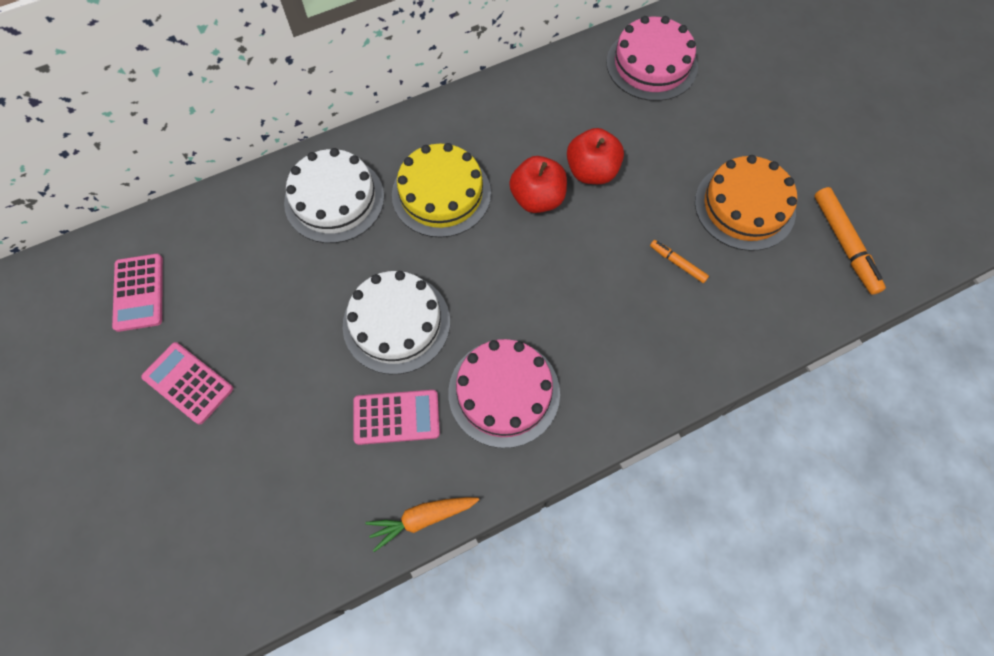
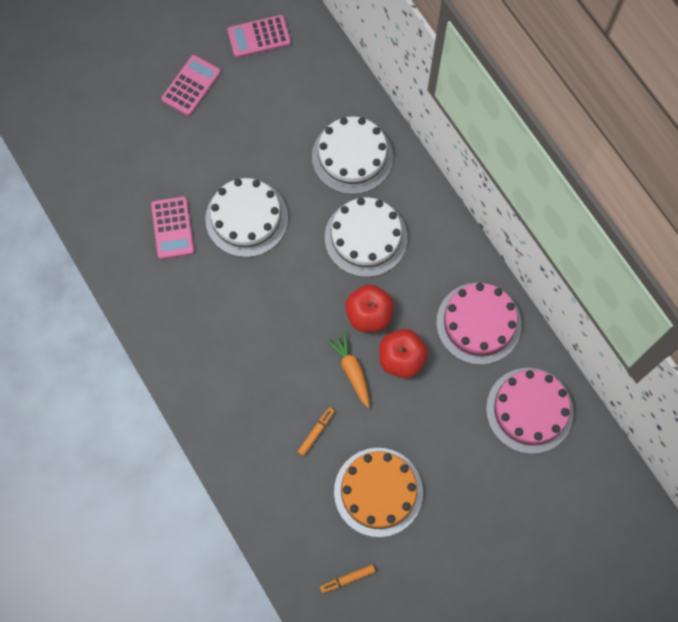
camera: 85 degrees right, 5 degrees up
(422, 519) = (101, 254): orange carrot -> orange carrot (351, 370)
(441, 194) = (366, 237): yellow cake -> white cake
(504, 392) = (195, 301): pink cake -> pink cake (478, 323)
(844, 244) = (347, 579): orange marker -> orange marker, size x0.55

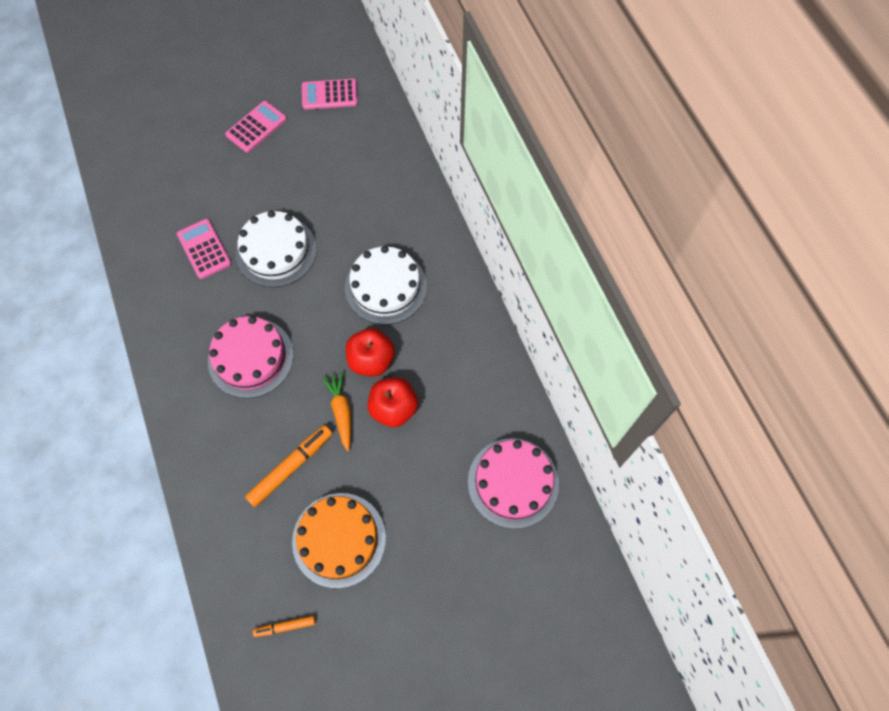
camera: 10 degrees right, 5 degrees down
(172, 228) = (204, 249): pink calculator -> pink calculator turned 150 degrees clockwise
(316, 432) = (291, 467): orange marker -> orange marker, size x1.83
(352, 156) = (390, 211): white cake -> none
(478, 323) = (479, 386): pink cake -> pink cake (251, 357)

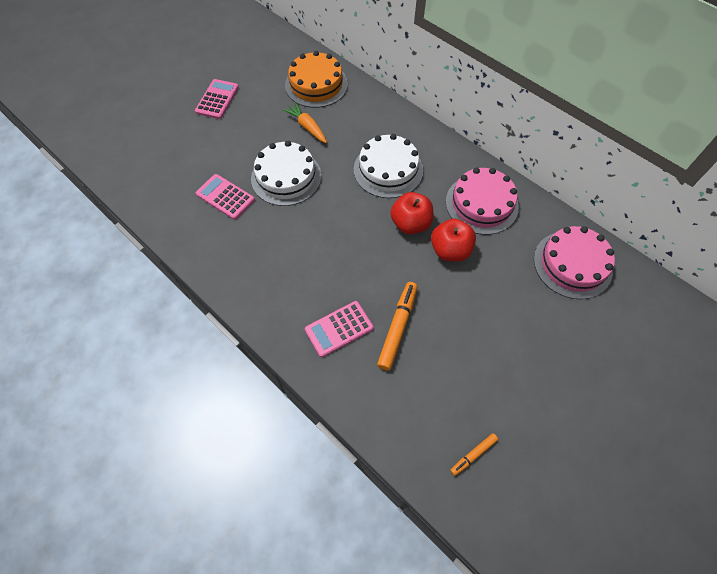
camera: 25 degrees left, 5 degrees down
(251, 357) = (313, 260): pink cake -> pink cake (481, 204)
(329, 95) = (262, 60): pink calculator -> pink calculator (339, 329)
(339, 539) = (471, 365): orange cake -> orange cake (316, 84)
(341, 411) = (411, 269): orange carrot -> orange carrot (307, 127)

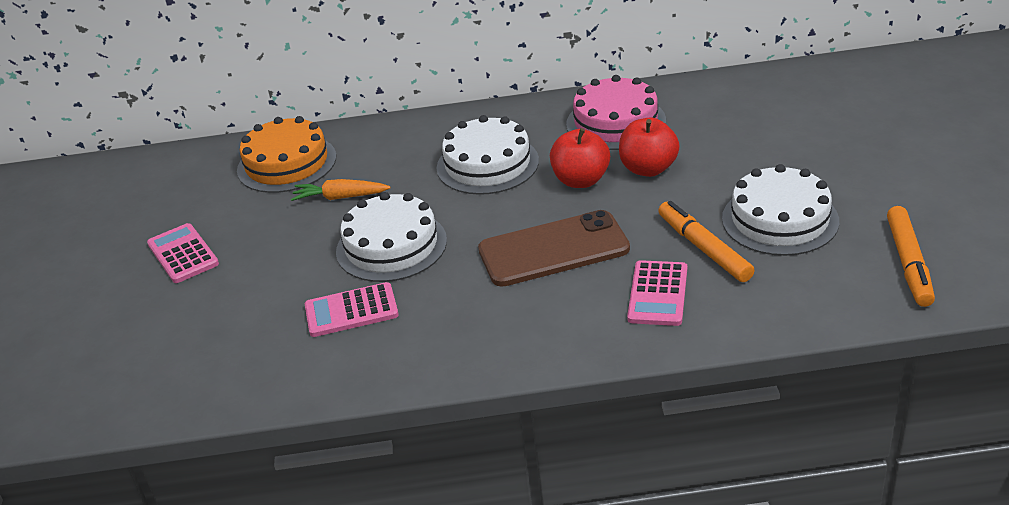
camera: 45 degrees left, 25 degrees down
(338, 252) = (553, 250): none -> brown phone
(458, 352) = (780, 219): none -> white cake
(473, 455) = (909, 263): orange marker -> orange marker, size x1.83
(572, 264) = (755, 101): pink cake -> none

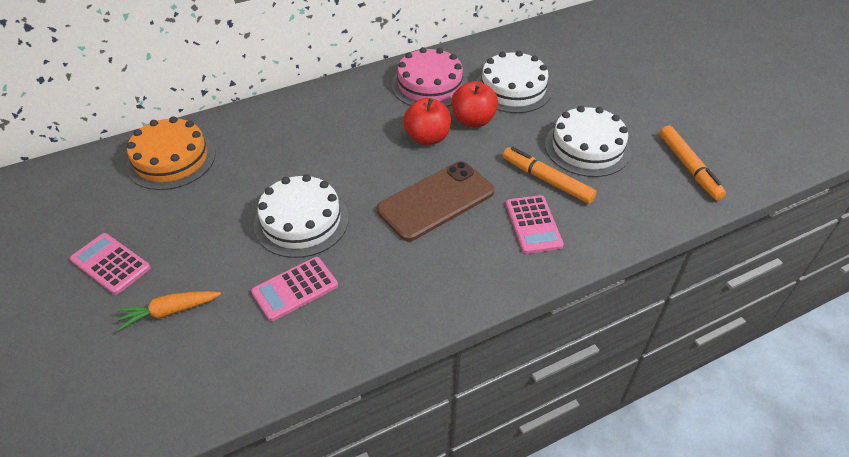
camera: 25 degrees left, 10 degrees up
(340, 197) = (235, 184): orange carrot -> orange carrot (169, 312)
(487, 164) = (347, 134): white cake -> white cake (513, 88)

